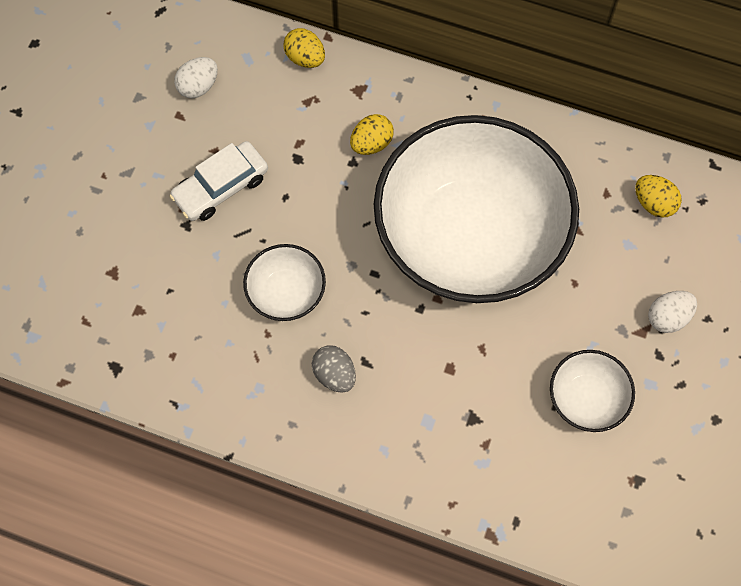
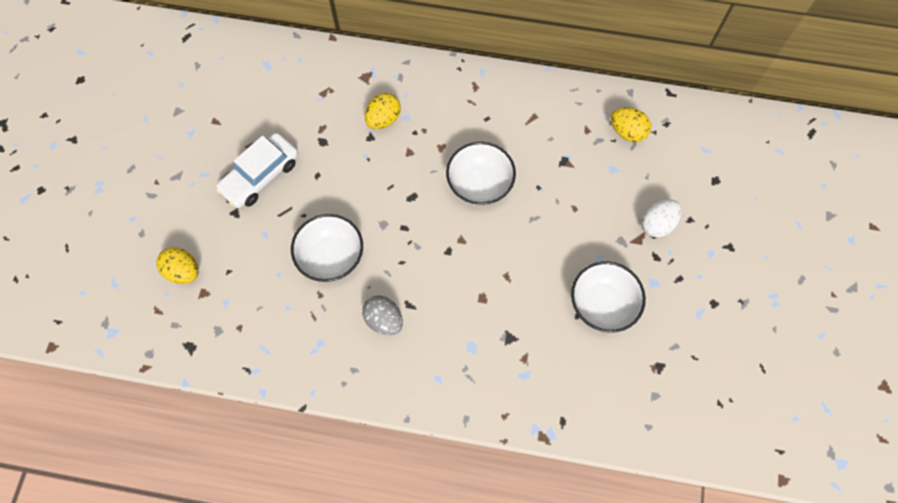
camera: 10 degrees left, 0 degrees up
(198, 86) = (228, 94): white egg -> none
(305, 58) = (316, 57): yellow egg -> yellow egg (183, 271)
(470, 237) = (479, 184): white bowl -> white bowl, size x0.41

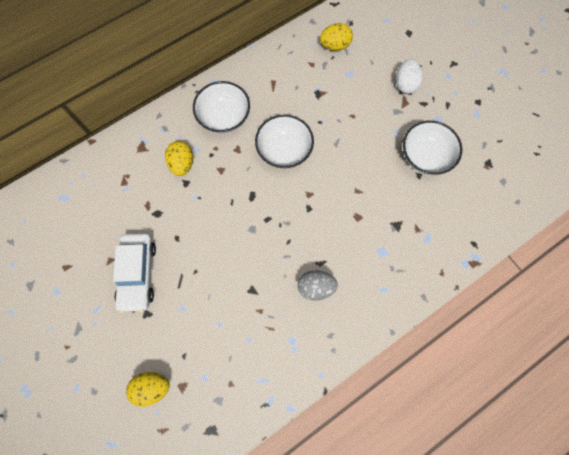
camera: 45 degrees left, 5 degrees up
(331, 256) = (241, 280): white bowl -> white bowl (224, 117)

